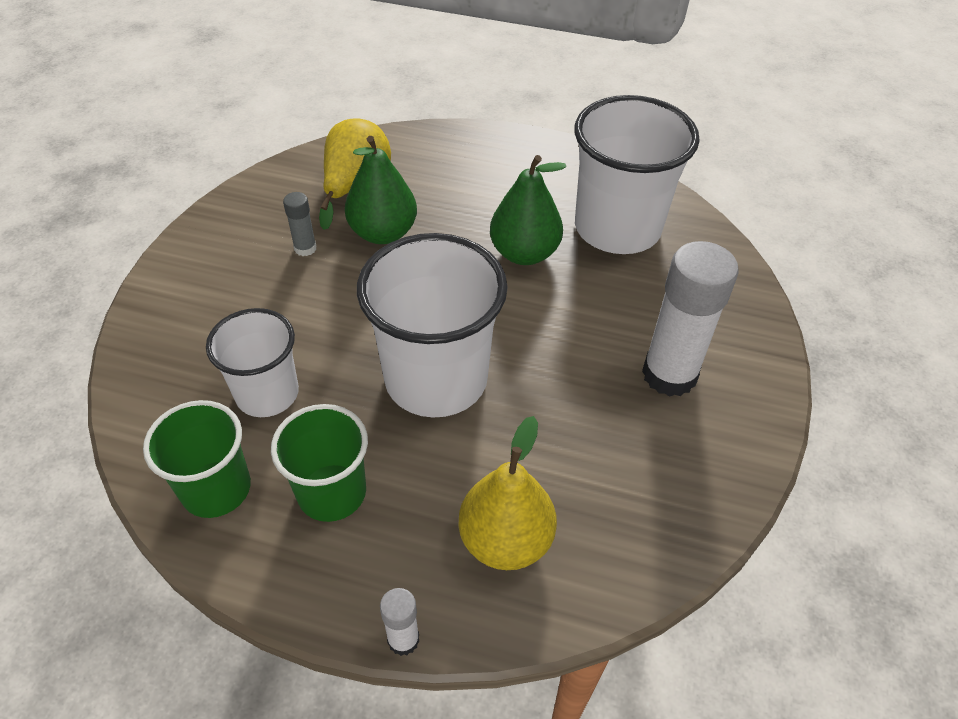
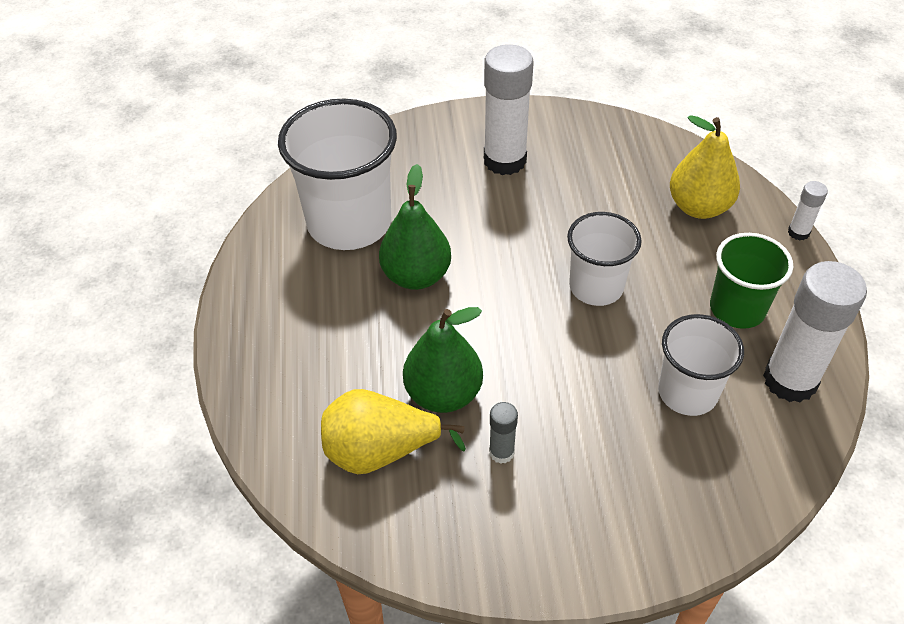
camera: 110 degrees left, 0 degrees up
(216, 489) = (790, 380): green cup -> white glue stick
(436, 379) = (596, 287): white cup -> white cup, size x0.60

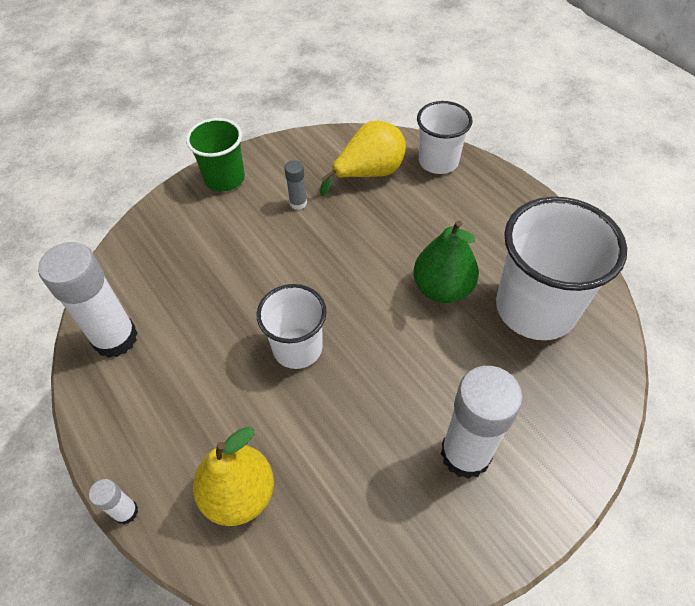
camera: 150 degrees right, 5 degrees up
(443, 394) = (357, 218): green pear -> none
(687, 392) = (192, 293): white cup -> white cup (438, 161)
(737, 309) = (171, 385): green cup -> green cup (224, 178)

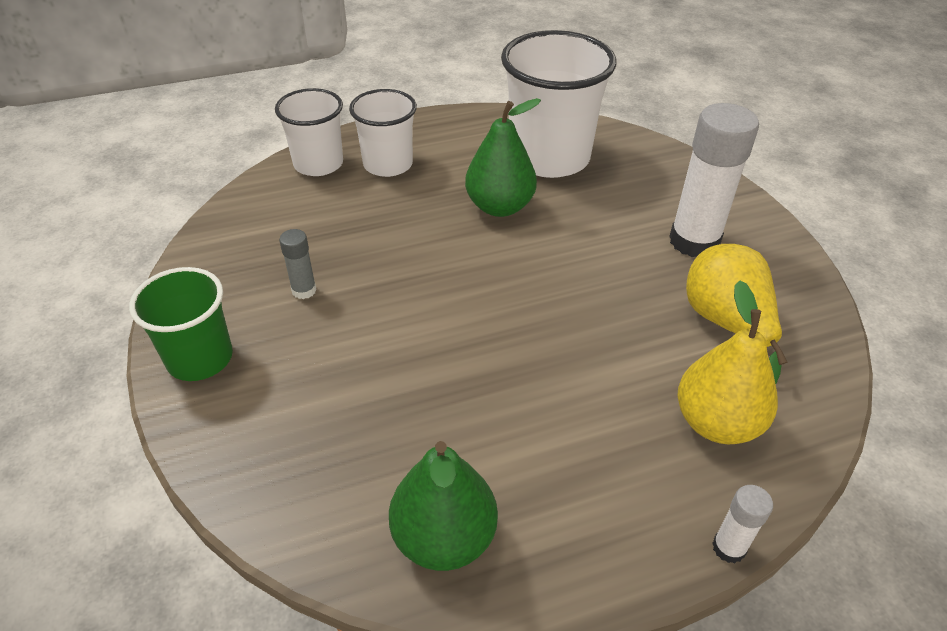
camera: 75 degrees left, 10 degrees down
(115, 338) = (444, 538): white glue stick -> green pear
(297, 348) = (534, 335): white cup -> white cup (388, 164)
(369, 173) = (297, 219): yellow pear -> yellow pear (726, 323)

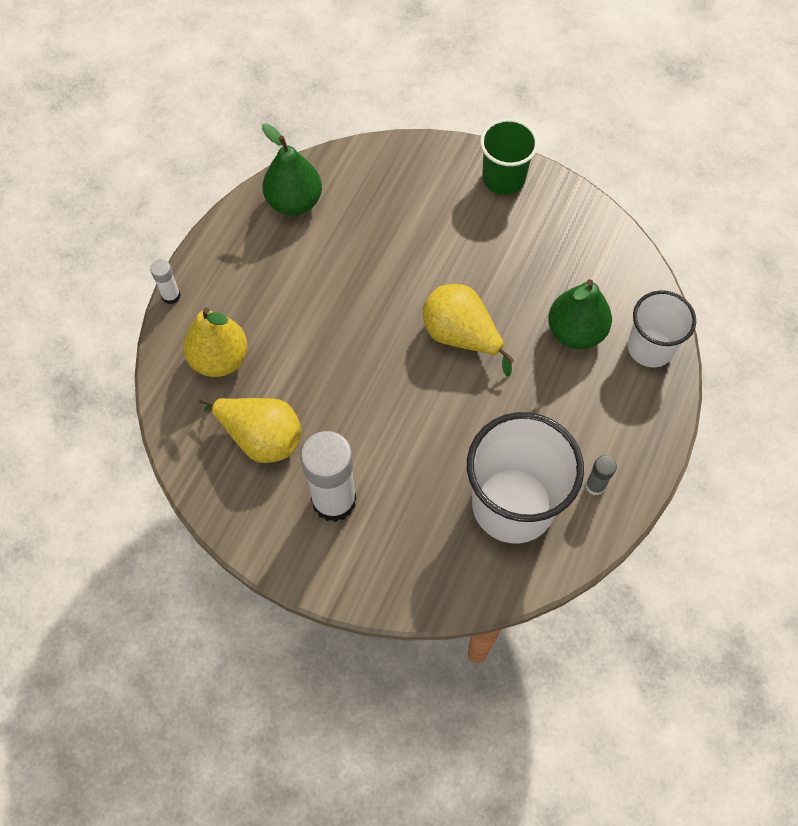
camera: 135 degrees right, 20 degrees up
(304, 290) = (513, 253): grey glue stick -> grey glue stick (595, 485)
(388, 164) = (608, 390): white cup -> none
(444, 267) = (461, 336): none -> yellow pear
(499, 207) = (488, 417): green pear -> green pear (575, 332)

